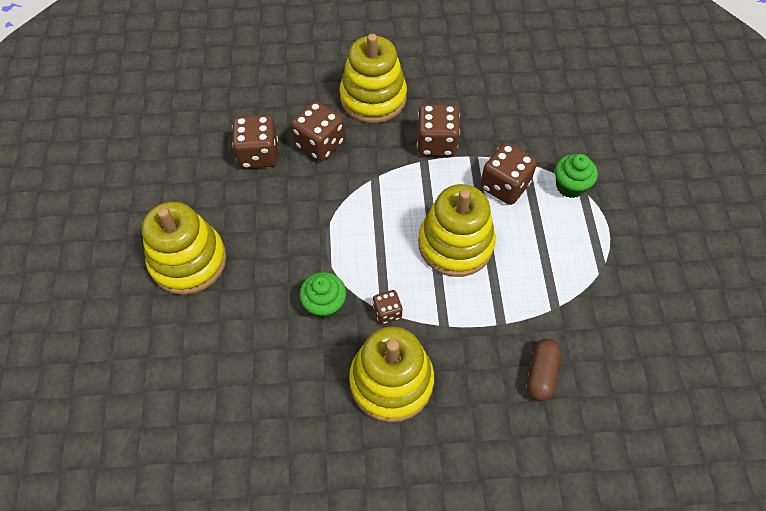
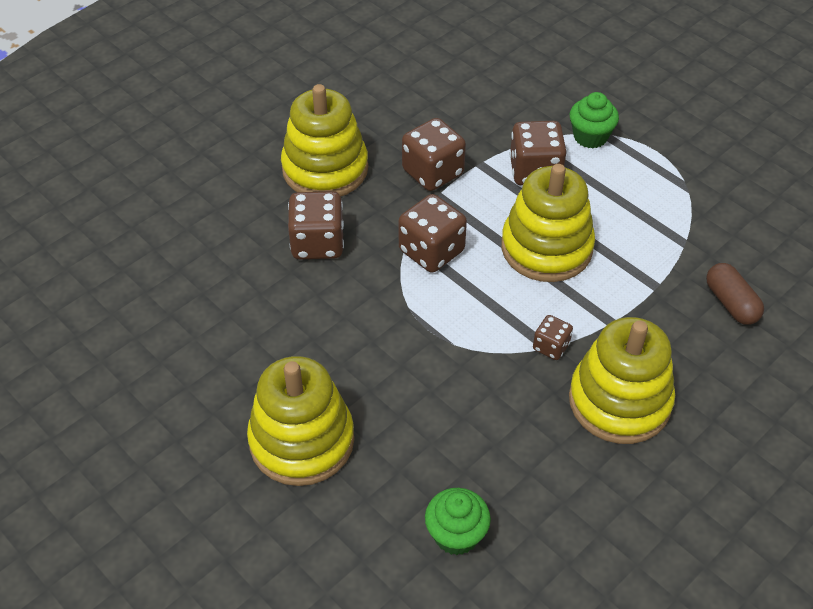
camera: 40 degrees left, 10 degrees down
(258, 154) = (263, 293): brown dice -> brown dice (431, 251)
(324, 304) = (486, 381): green cupcake -> green cupcake (456, 535)

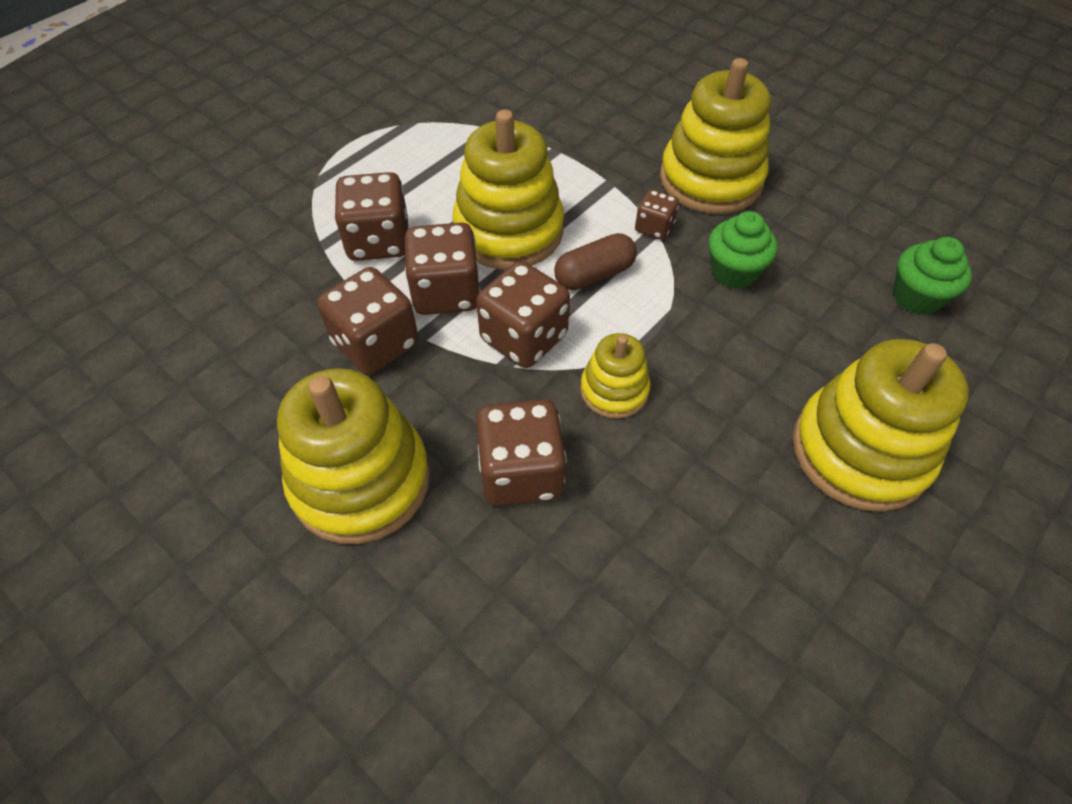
camera: 95 degrees left, 5 degrees up
(377, 298) = (614, 390): none -> yellow stacking toy
(479, 209) = (446, 293): none -> brown dice
(590, 137) = (320, 193): green cupcake -> green cupcake (733, 272)
(731, 303) = (570, 104): brown capsule -> brown capsule (594, 275)

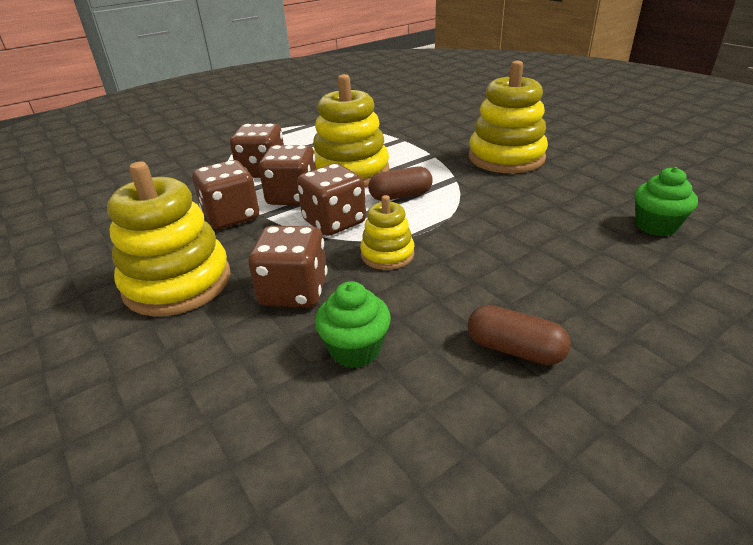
camera: 15 degrees right, 20 degrees down
(654, 228) = (455, 177): brown dice -> none
(733, 272) = (506, 202): green cupcake -> green cupcake (355, 349)
(803, 522) = (514, 349): none -> brown capsule
(859, 451) = (581, 310): yellow stacking toy -> none

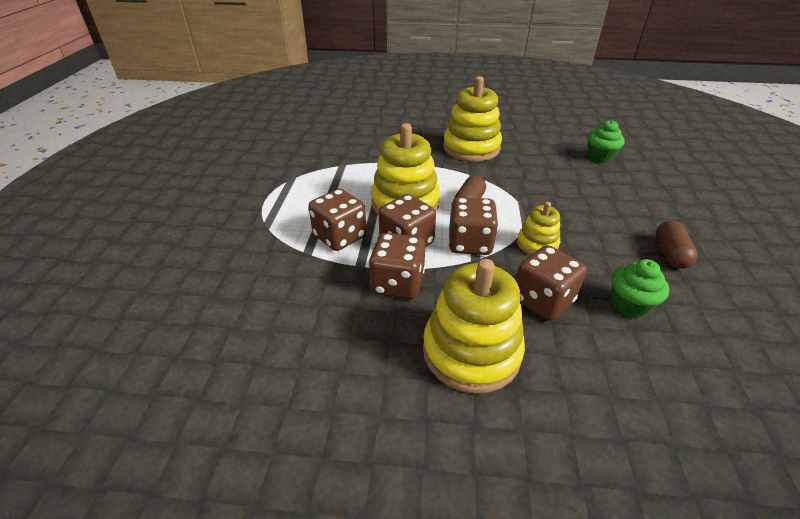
camera: 50 degrees left, 5 degrees up
(514, 349) = (670, 253): brown capsule -> brown capsule turned 60 degrees counterclockwise

